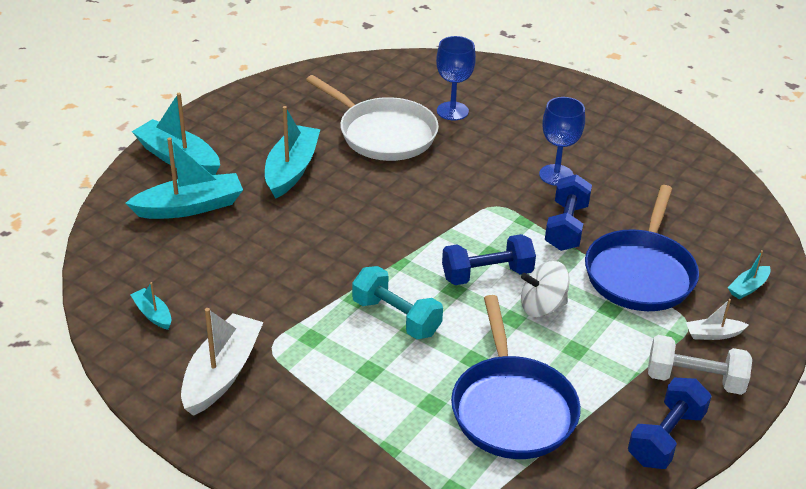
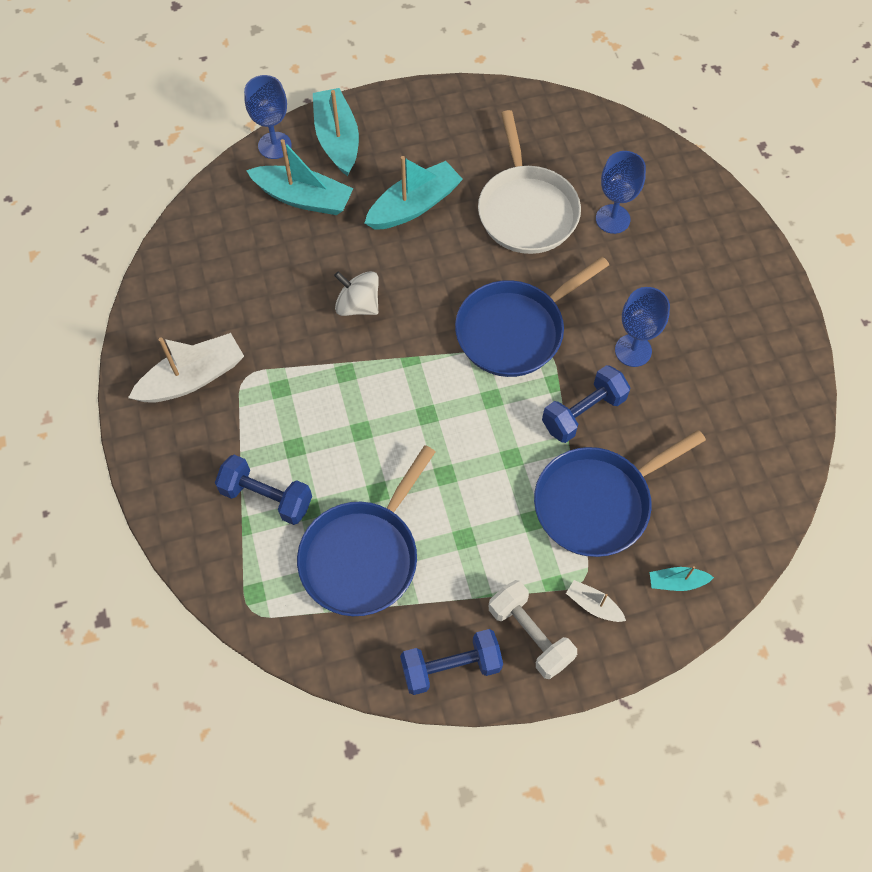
camera: 40 degrees right, 25 degrees up
(125, 186) = (274, 145): none -> blue goblet
(153, 314) = (192, 290): turquoise boat -> none
(396, 317) = (358, 411): turquoise dumbbell -> none
(459, 206) = (514, 331): none -> blue pan
(487, 275) = (467, 417): blue dumbbell -> blue dumbbell (266, 497)
(542, 306) = (480, 479): white spinning top -> white spinning top (358, 305)

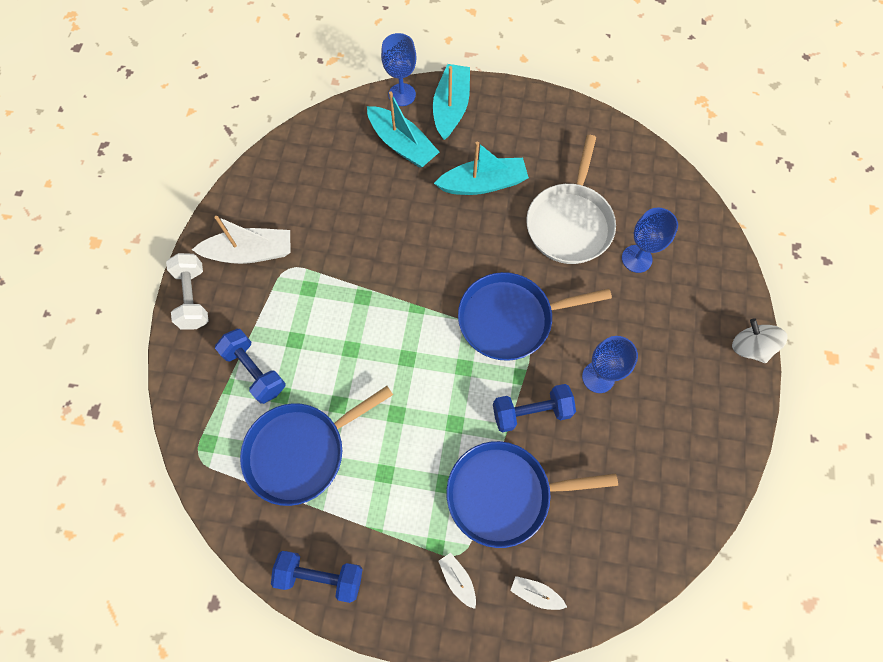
camera: 25 degrees right, 5 degrees up
(358, 305) = (400, 246): white spinning top -> white spinning top (750, 347)
(530, 634) = (395, 579): white dumbbell -> white dumbbell (193, 298)
(677, 582) = (535, 593): turquoise boat -> white boat

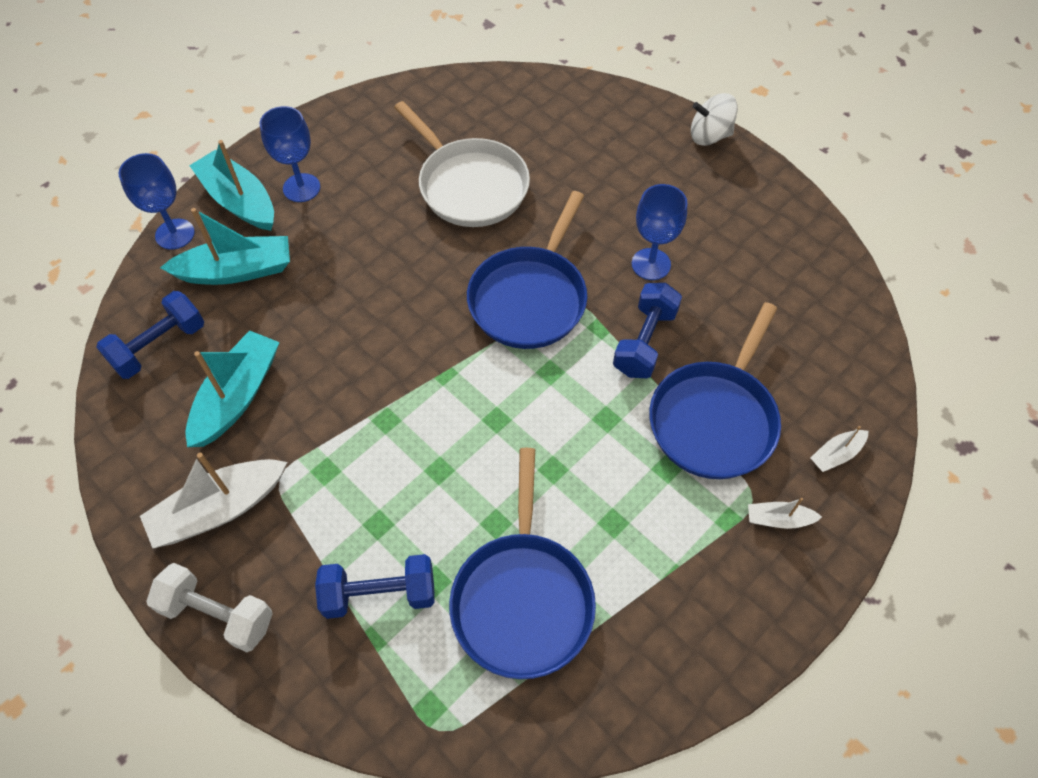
camera: 55 degrees left, 10 degrees down
(250, 253) = (219, 509): white boat -> white boat turned 150 degrees counterclockwise
(320, 575) = (687, 664): blue dumbbell -> blue dumbbell (159, 346)
(483, 184) = (357, 228): turquoise boat -> turquoise boat (237, 396)
(636, 259) = (554, 159): blue goblet -> blue goblet (301, 188)

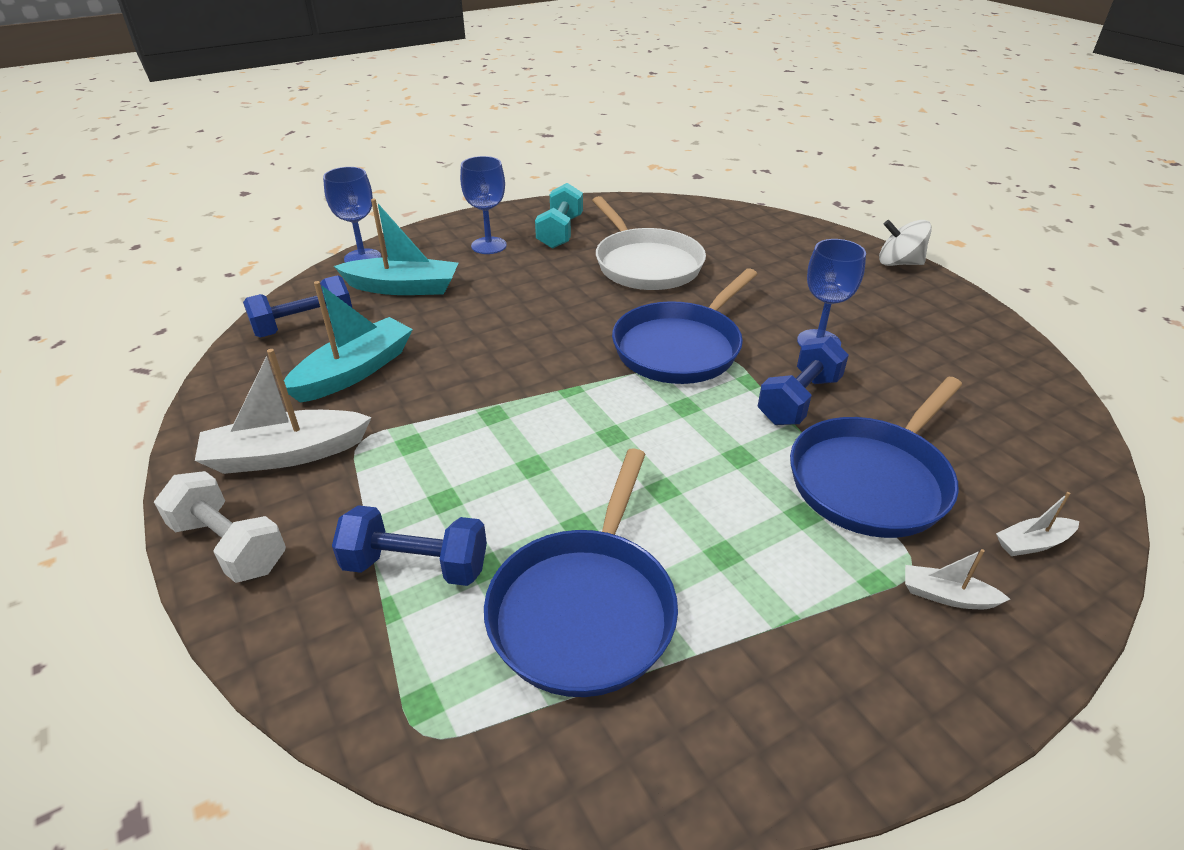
camera: 15 degrees right, 20 degrees down
(239, 201) = (430, 246): turquoise boat -> none
(369, 151) = (560, 232): none -> turquoise dumbbell

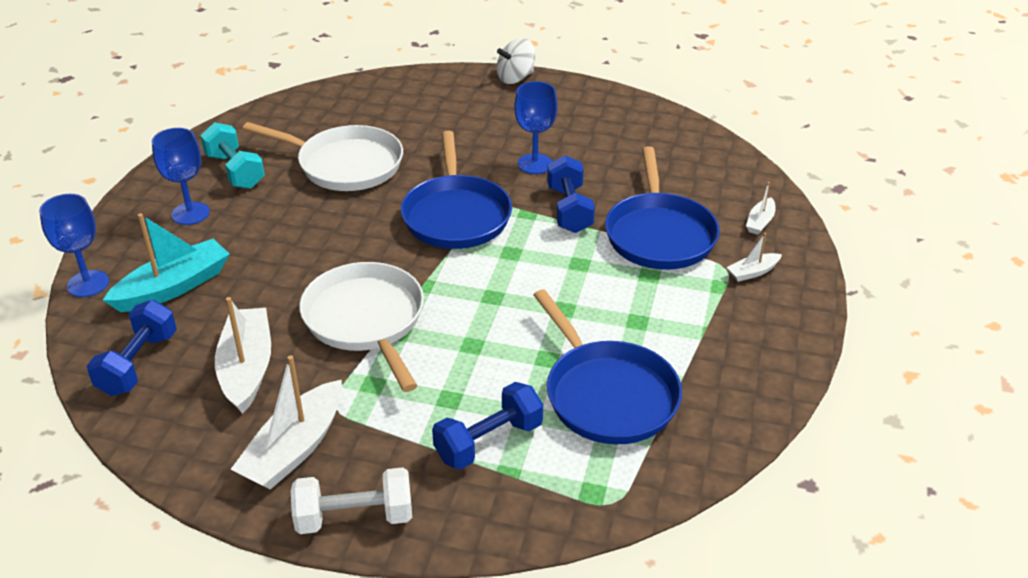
camera: 45 degrees left, 0 degrees up
(354, 371) = (247, 368): turquoise boat -> white boat
(484, 388) = (366, 320): none -> white pan

